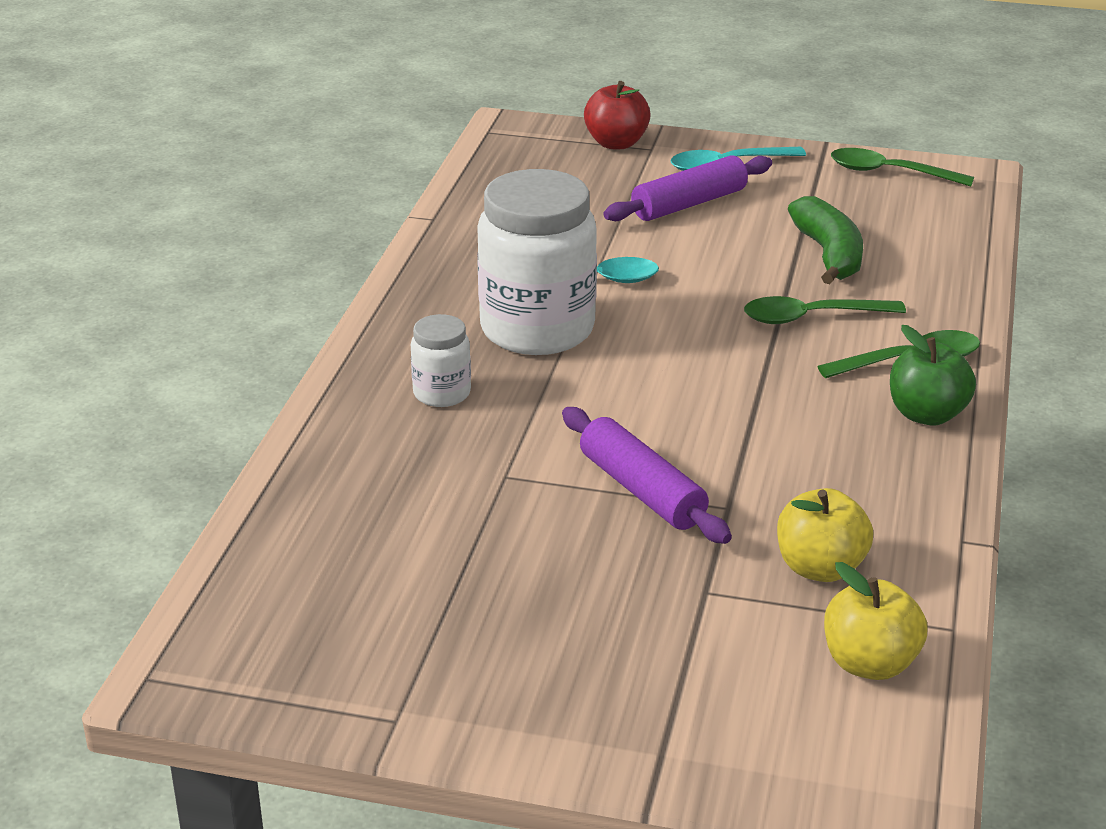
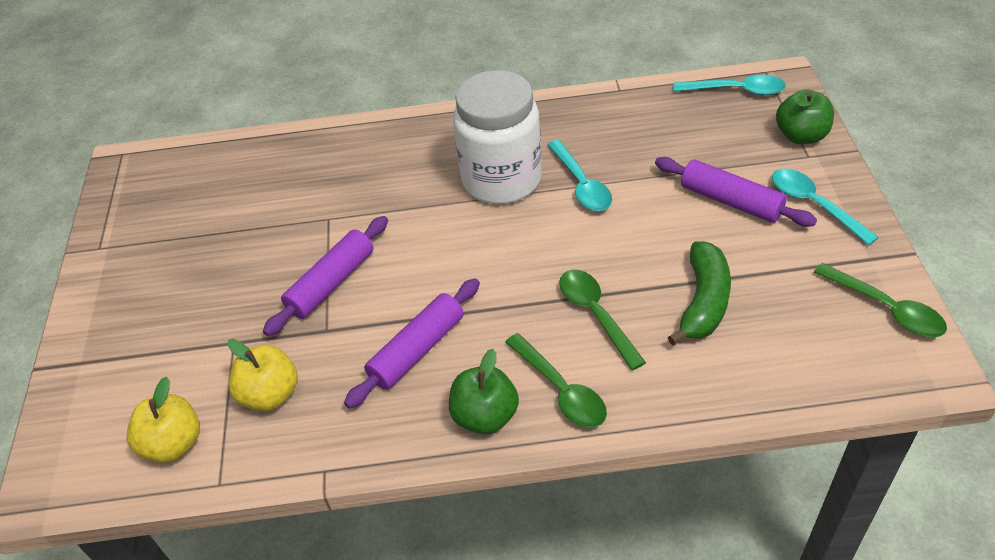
camera: 75 degrees right, 15 degrees up
(442, 393) = (406, 164): white jar -> none
(506, 155) = (736, 90): none -> turquoise spoon
(616, 143) = (801, 136): red apple -> green apple
(802, 442) = (417, 350): none -> purple rolling pin
(828, 254) = (703, 301): green banana -> green banana turned 45 degrees counterclockwise
(890, 173) = (886, 308): green spoon -> green spoon turned 135 degrees clockwise

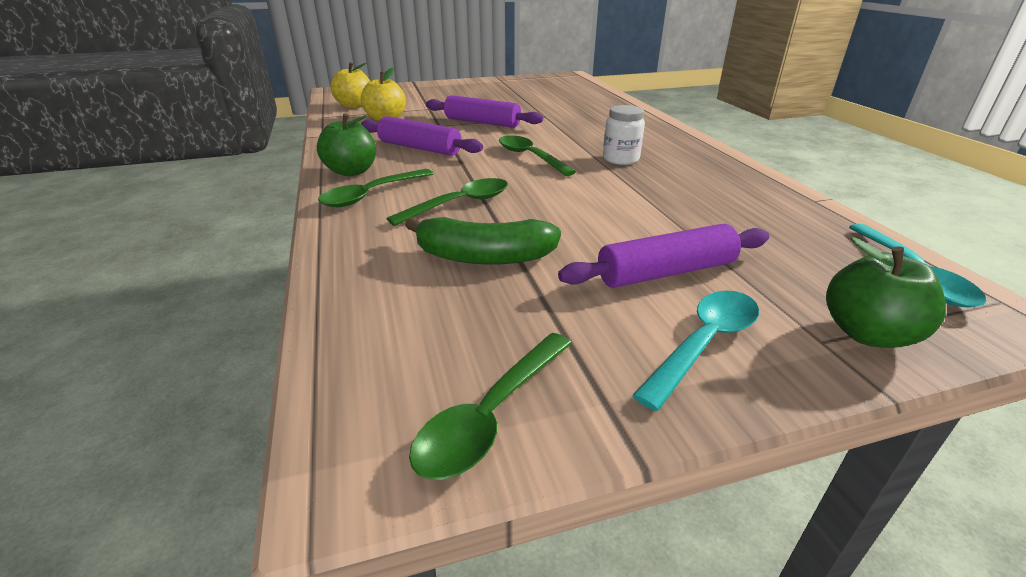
camera: 75 degrees right, 15 degrees down
(477, 249) = (530, 157): none -> green spoon
(501, 180) = (620, 159): white jar -> white jar, size x0.48
(581, 184) = (637, 189): turquoise spoon -> none
(730, 201) = (666, 272): purple rolling pin -> purple rolling pin turned 45 degrees clockwise

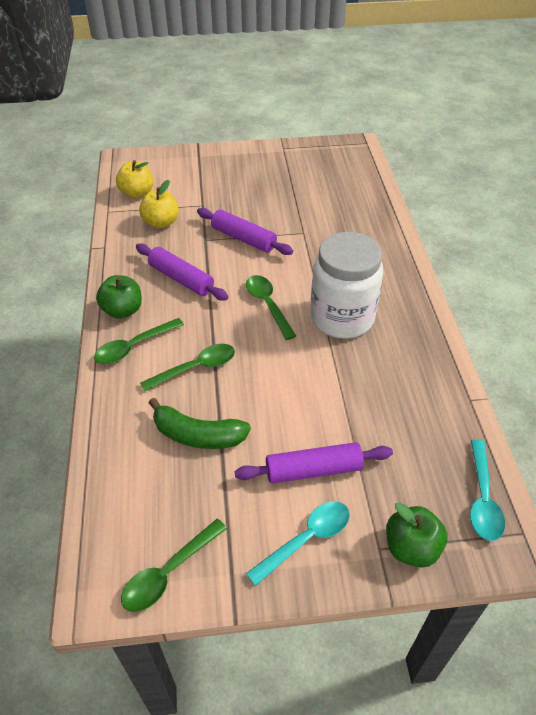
camera: 10 degrees right, 15 degrees up
(620, 159) = (342, 318): white jar -> white jar, size x2.09

